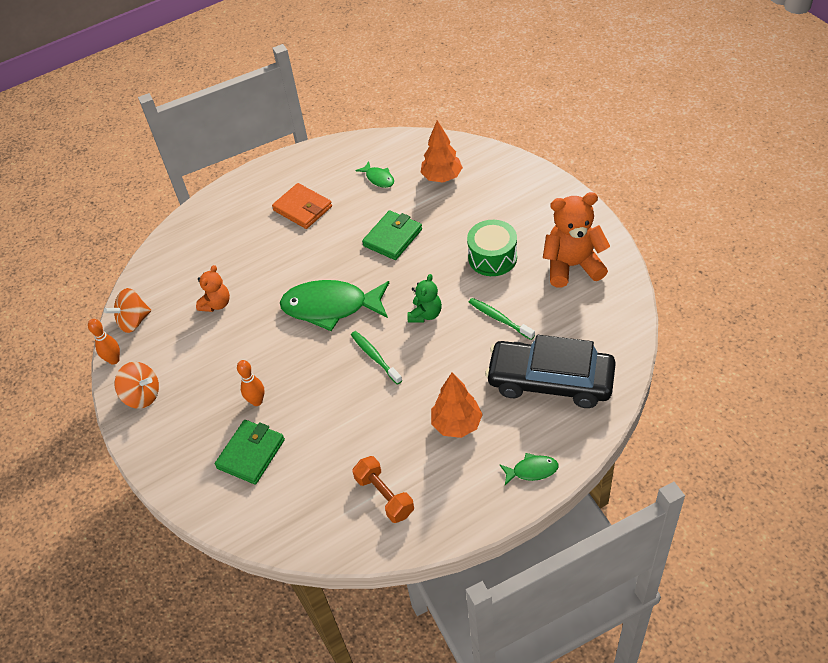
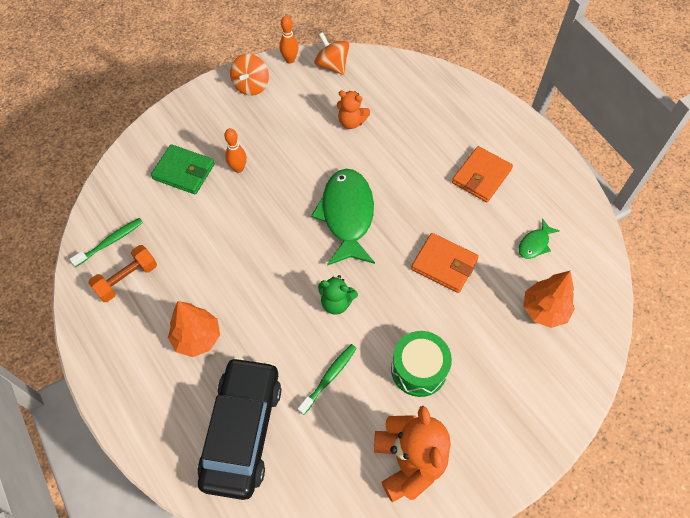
camera: 80 degrees right, 10 degrees up
(375, 357) = (283, 260): green toothbrush -> green toothbrush (110, 242)
(392, 237) = (444, 264): green wallet -> orange wallet
(532, 470) = (136, 410): green fish -> none

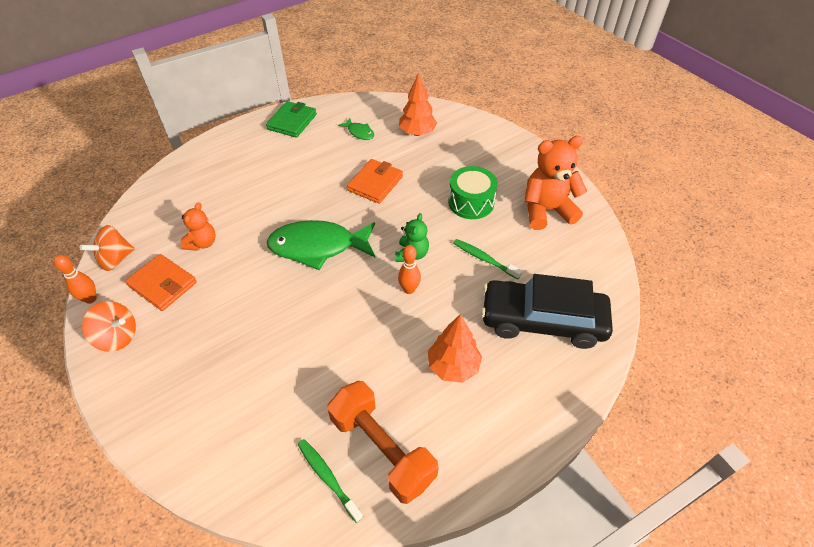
camera: 90 degrees left, 10 degrees down
(127, 279) = (382, 449): orange dumbbell -> orange dumbbell, size x1.55
(184, 171) = (233, 401): green wallet -> green wallet (292, 122)
(238, 168) = (241, 342): orange bowling pin -> orange bowling pin (409, 289)
(481, 176) = (289, 157): orange wallet -> orange wallet (163, 284)

